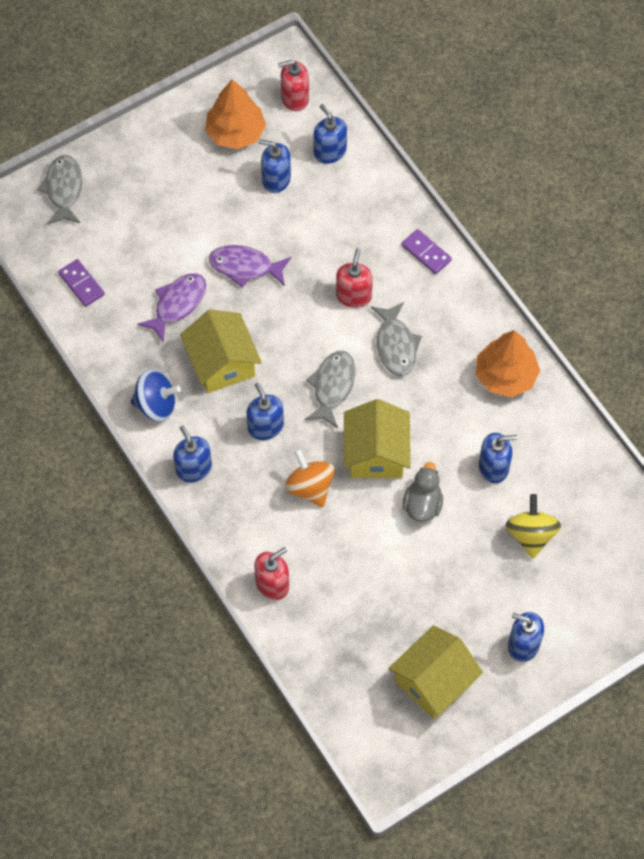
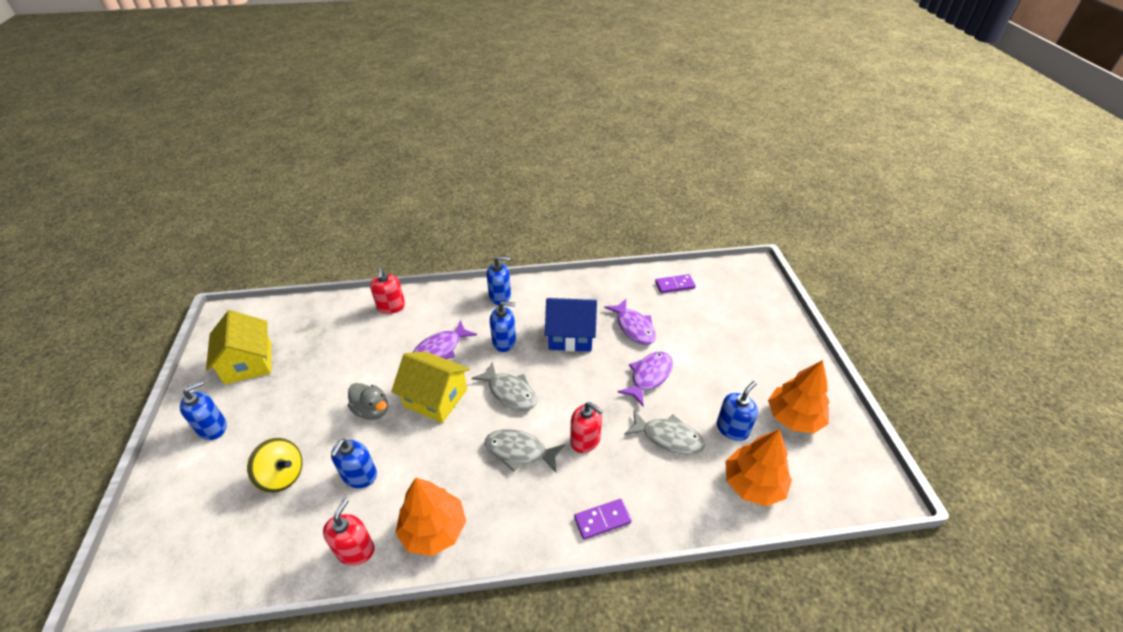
camera: 115 degrees right, 20 degrees down
(64, 189) = (762, 298): grey fish -> grey fish (668, 437)
(156, 405) = (559, 293): blue spinning top -> none
(222, 363) = (571, 335): yellow house -> blue house
(294, 98) = (828, 479): red soap dispenser -> red soap dispenser (355, 550)
(310, 487) = (440, 349): orange spinning top -> purple fish
(330, 151) = (753, 484): blue soap dispenser -> orange tree

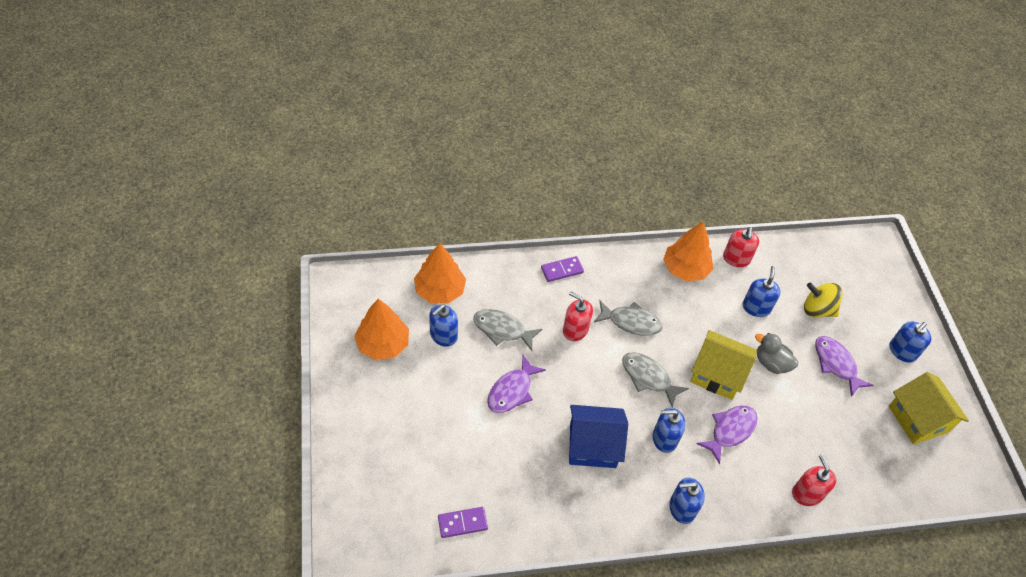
camera: 175 degrees right, 10 degrees up
(634, 327) = (521, 455): purple fish -> purple fish (836, 364)

